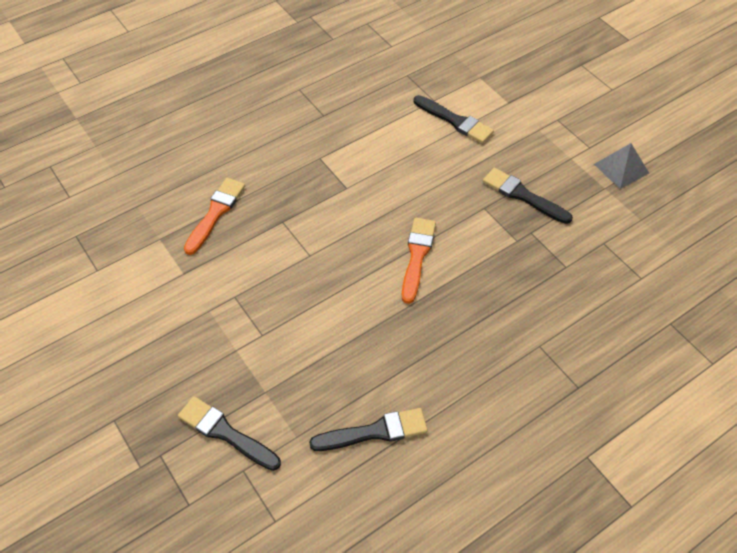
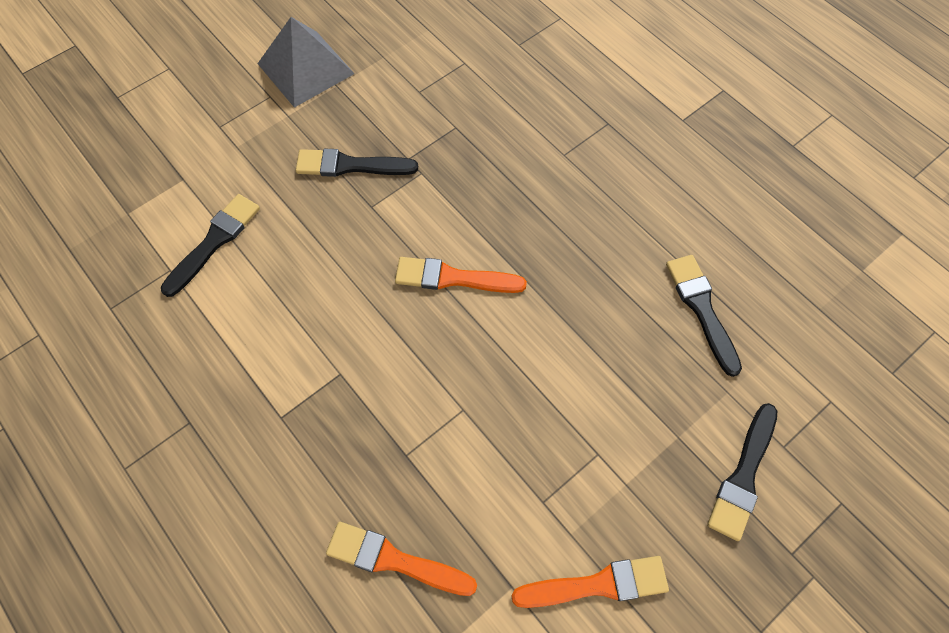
camera: 95 degrees left, 10 degrees up
(172, 322) = (597, 584): none -> orange brush
(523, 195) = (350, 166): black brush -> black brush turned 60 degrees clockwise
(621, 168) = (305, 68): grey pyramid -> grey pyramid, size x1.51

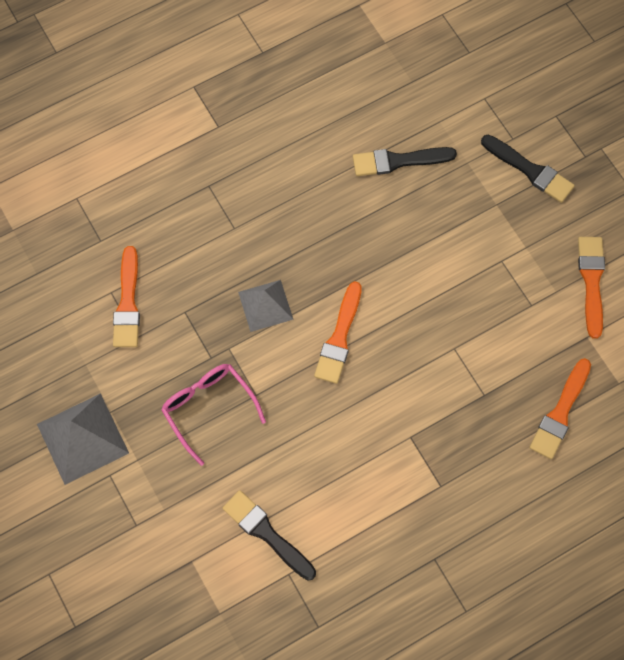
camera: 80 degrees left, 5 degrees up
(350, 166) = (208, 408): black brush -> pink glasses
(455, 78) = (128, 303): none -> orange brush
(478, 198) = (265, 305): none -> grey pyramid

